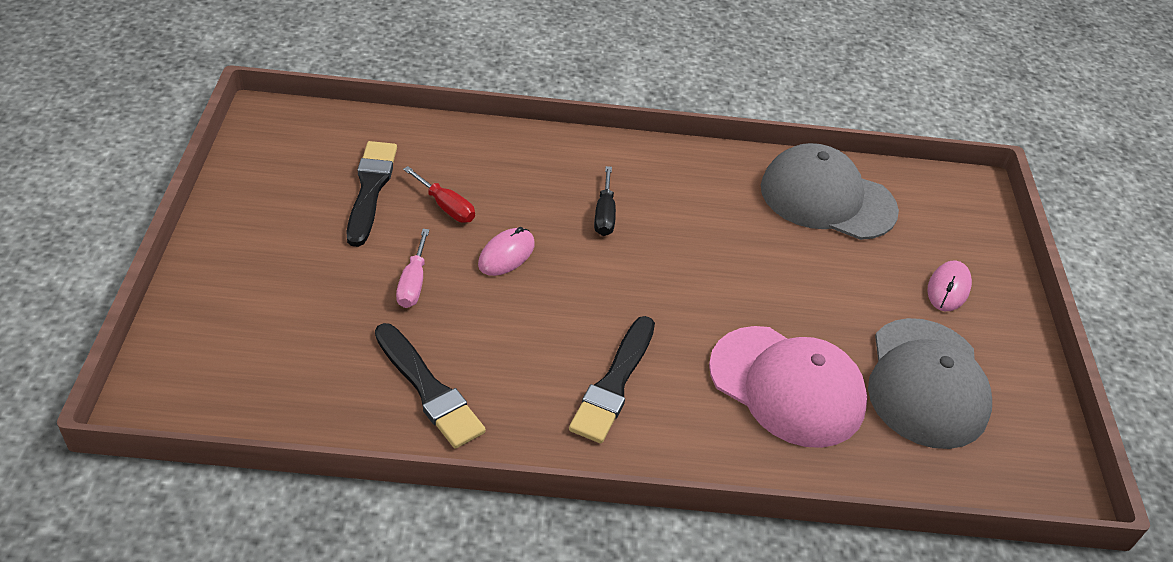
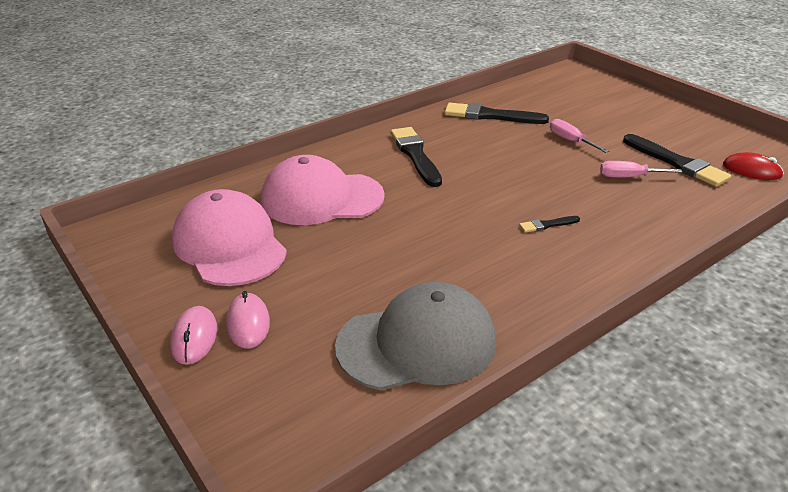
camera: 145 degrees right, 10 degrees down
(326, 140) = (751, 170): none -> red mouse
(446, 207) = (628, 177): red screwdriver -> pink screwdriver
(506, 254) = (556, 174): pink mouse -> pink mouse (194, 337)
(604, 215) = (547, 225): black screwdriver -> black brush
(926, 383) = (229, 245): grey cap -> pink cap

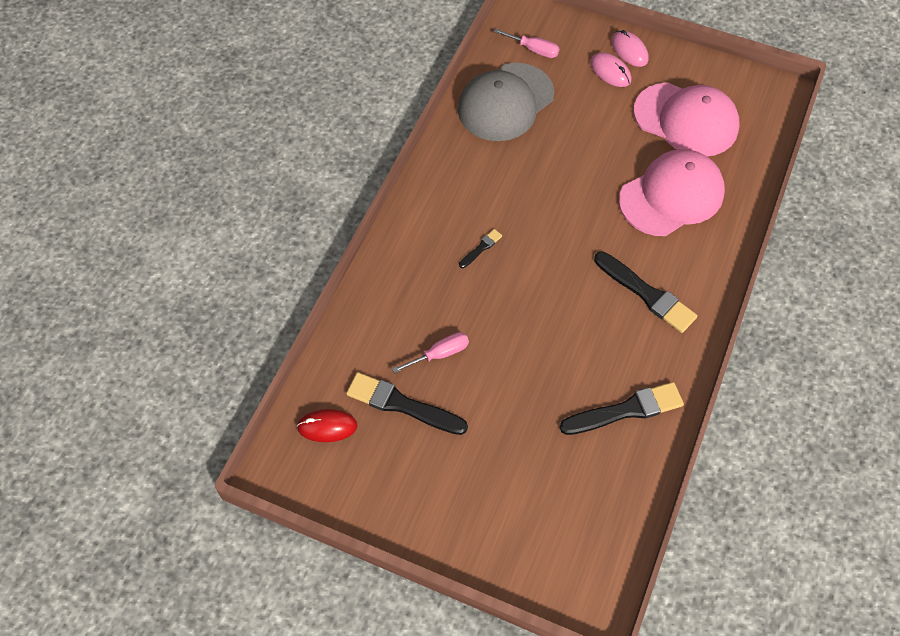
camera: 150 degrees right, 25 degrees up
(570, 141) = (519, 397): pink screwdriver -> pink screwdriver (534, 50)

